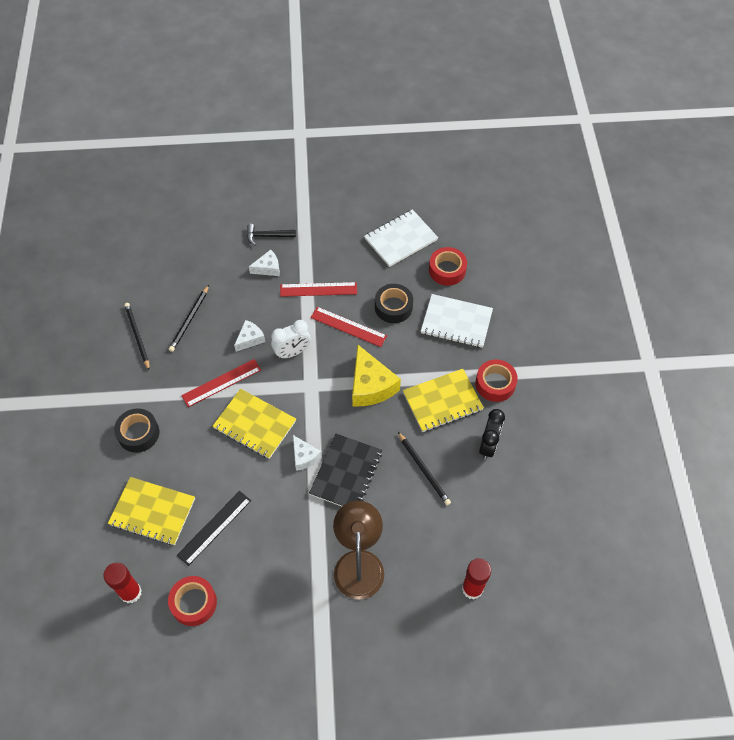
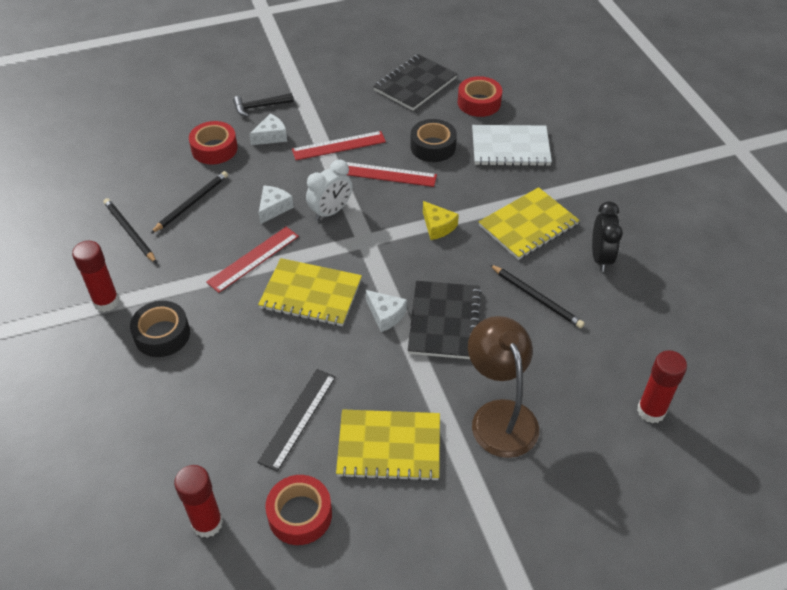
camera: 15 degrees left, 10 degrees down
(106, 395) = (106, 302): none -> red glue stick
(152, 512) = (208, 419): yellow notebook -> yellow notebook (389, 446)
(189, 320) = (191, 203): black pencil -> black pencil turned 150 degrees counterclockwise
(371, 386) = (438, 226): yellow cheese -> yellow cheese, size x0.55
(400, 239) = (415, 84): white notebook -> black notebook
(495, 384) = (580, 197): red tape -> red tape (214, 149)

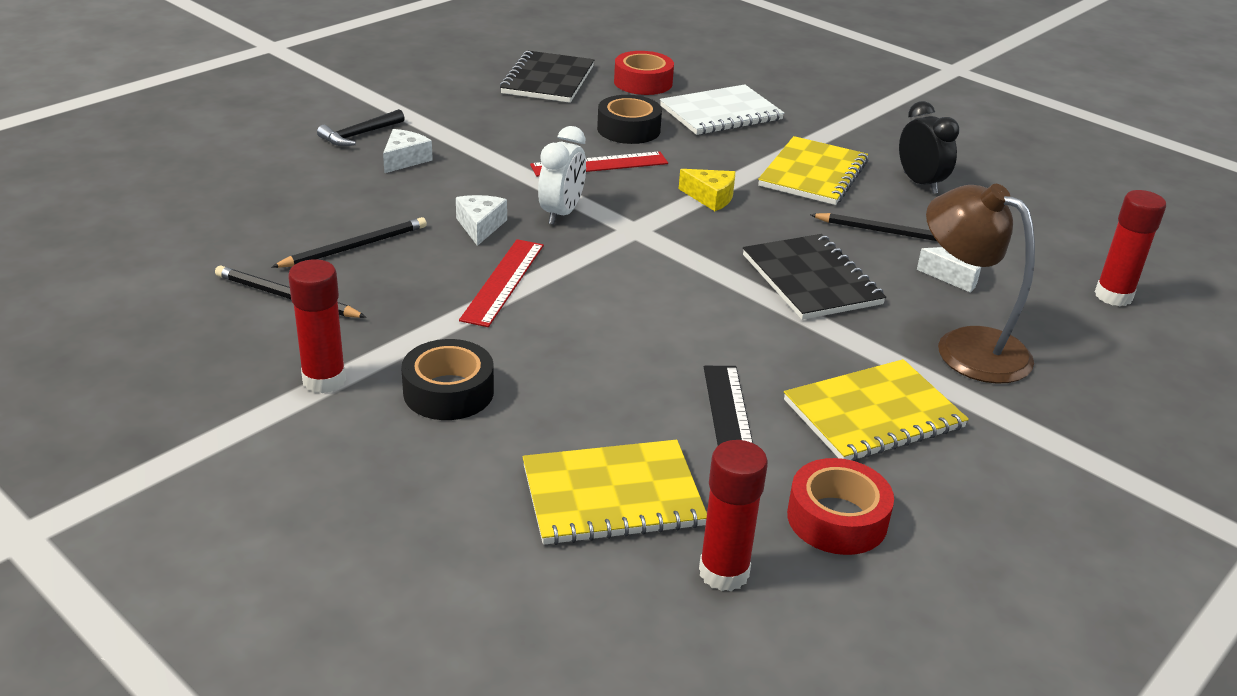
camera: 30 degrees left, 15 degrees down
(191, 203) = (354, 247): black pencil -> black pencil turned 45 degrees clockwise
(214, 149) = (334, 187): red tape -> none
(311, 294) = (618, 297): yellow notebook -> yellow notebook (612, 496)
(339, 145) = (507, 151): red ruler -> none
(385, 315) = (735, 292): white cheese -> white cheese (955, 276)

